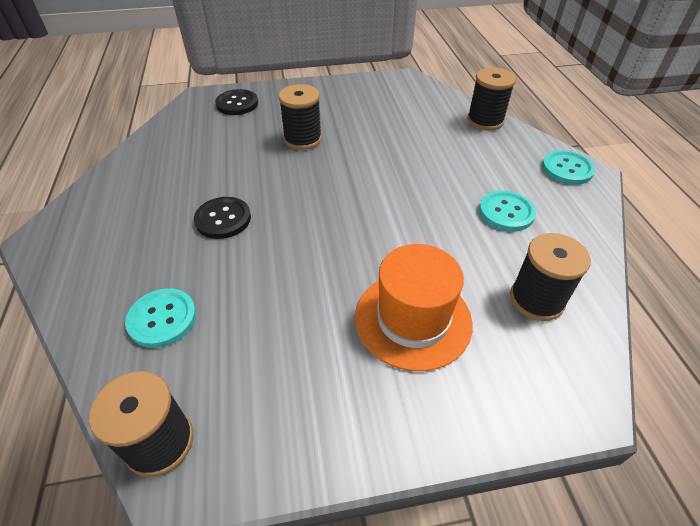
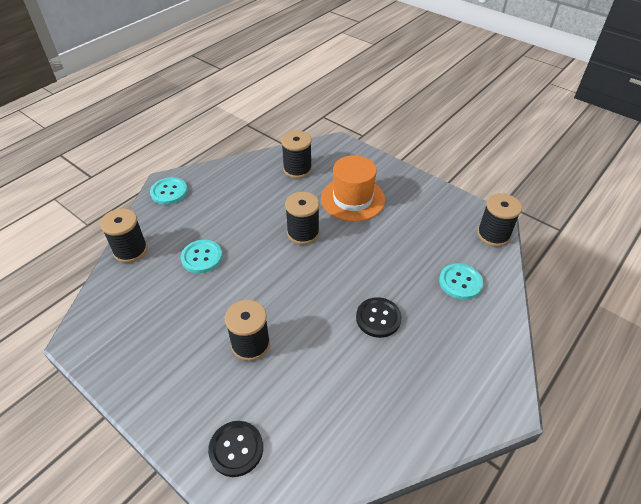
camera: 130 degrees left, 0 degrees up
(396, 233) = (303, 233): none -> black spool
(506, 212) = (240, 200): turquoise button -> turquoise button (202, 257)

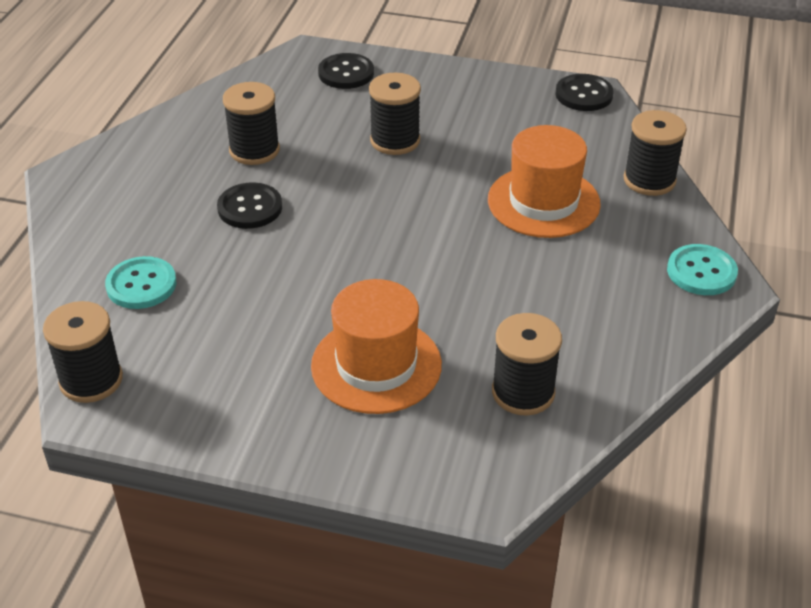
camera: 155 degrees right, 5 degrees down
(86, 338) = (584, 94): none -> black button
(202, 257) = (543, 202): turquoise button -> orange hat
(303, 233) = (424, 279): black spool -> black spool (254, 150)

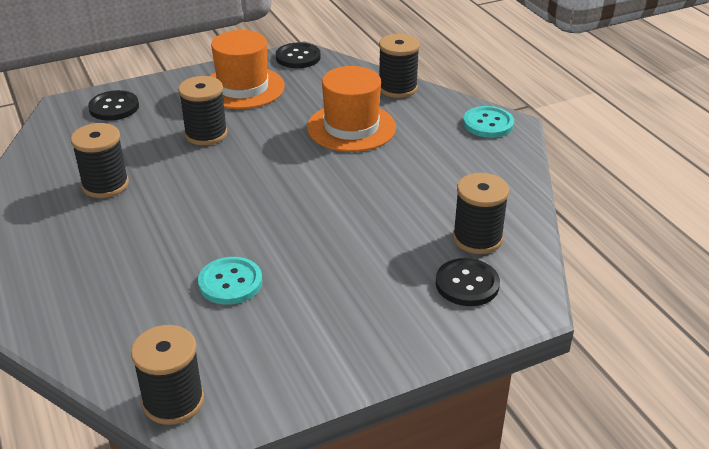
camera: 40 degrees left, 5 degrees down
(141, 285) = (129, 315): turquoise button -> turquoise button (230, 282)
(250, 208) = (151, 223): black button -> black button (467, 284)
(376, 365) = (370, 273): orange hat -> orange hat (243, 88)

